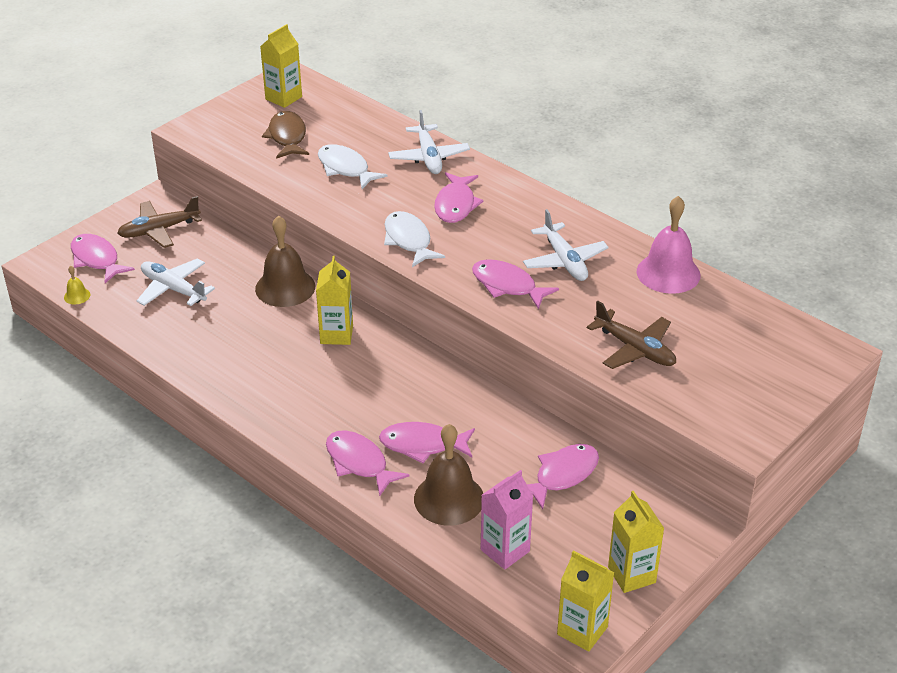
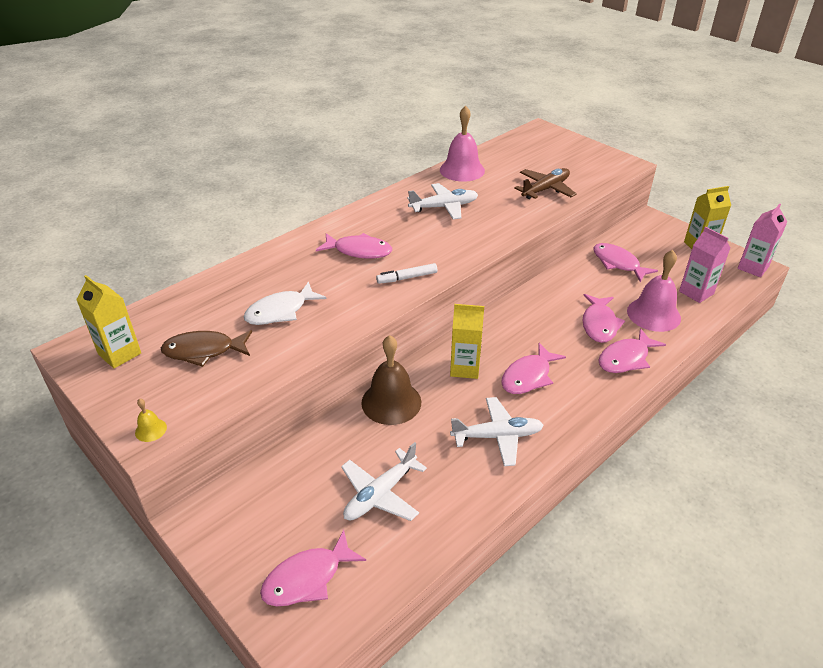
camera: 85 degrees left, 0 degrees up
(77, 296) = (379, 594): yellow bell -> yellow bell (151, 430)
(159, 230) = (263, 514): brown plane -> none
(408, 240) = (407, 278): white fish -> white marker
(429, 157) = (279, 261): white plane -> white plane (497, 436)
(449, 498) = (653, 314): brown bell -> pink bell
(507, 286) = (474, 233): pink fish -> pink fish (528, 376)
(582, 630) = (753, 268): yellow carton -> pink carton

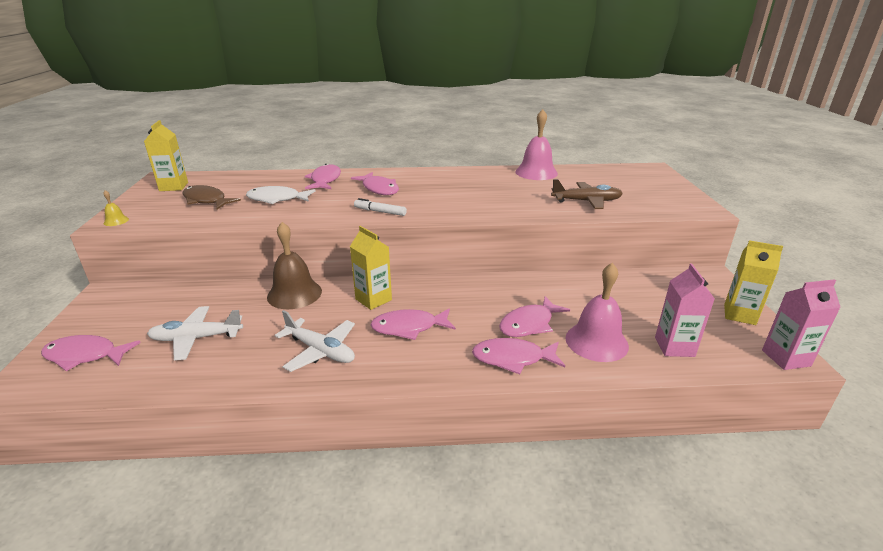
camera: 40 degrees right, 10 degrees down
(444, 207) = (482, 186): white plane -> none
(618, 263) = (620, 292): pink fish -> pink fish (325, 180)

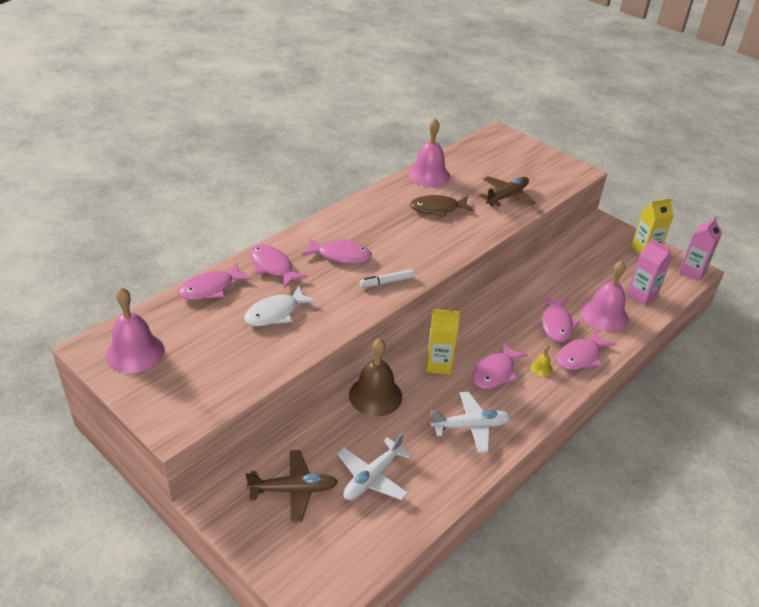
camera: 45 degrees left, 10 degrees up
(85, 356) = (316, 549): pink fish -> pink fish (210, 288)
(116, 221) = (175, 422): yellow bell -> yellow bell (541, 368)
(146, 315) = (294, 490): none -> brown plane
(173, 187) = (135, 352): yellow carton -> pink bell
(206, 200) = (211, 350): brown fish -> brown fish (437, 209)

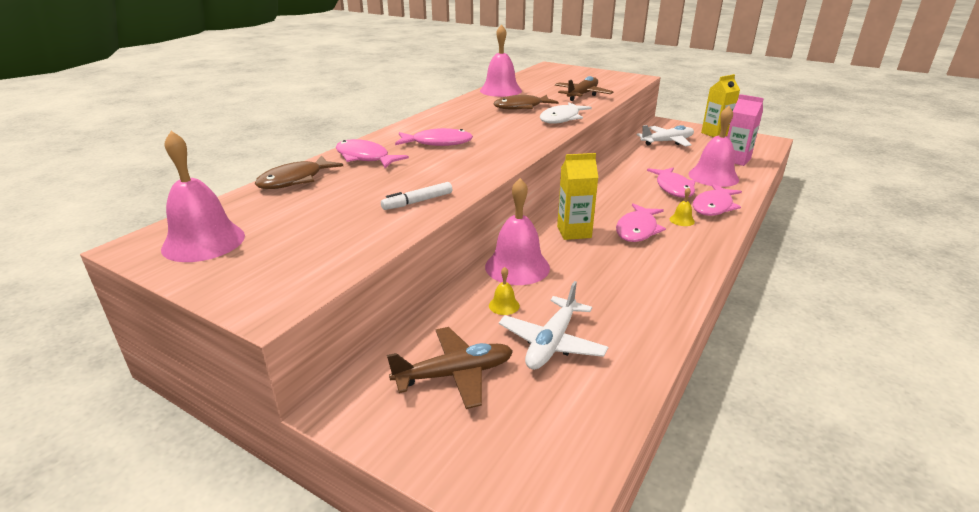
camera: 10 degrees left, 10 degrees down
(210, 288) = (295, 180): pink fish -> brown fish
(275, 313) = (381, 189): white fish -> white fish (562, 119)
(350, 434) = (504, 305): none -> yellow bell
(375, 395) = (517, 267): brown bell -> pink bell
(386, 282) = (497, 154): white marker -> white marker (418, 201)
(471, 426) = (640, 276): white plane -> white plane (667, 142)
(692, 272) = (766, 141): pink carton -> none

